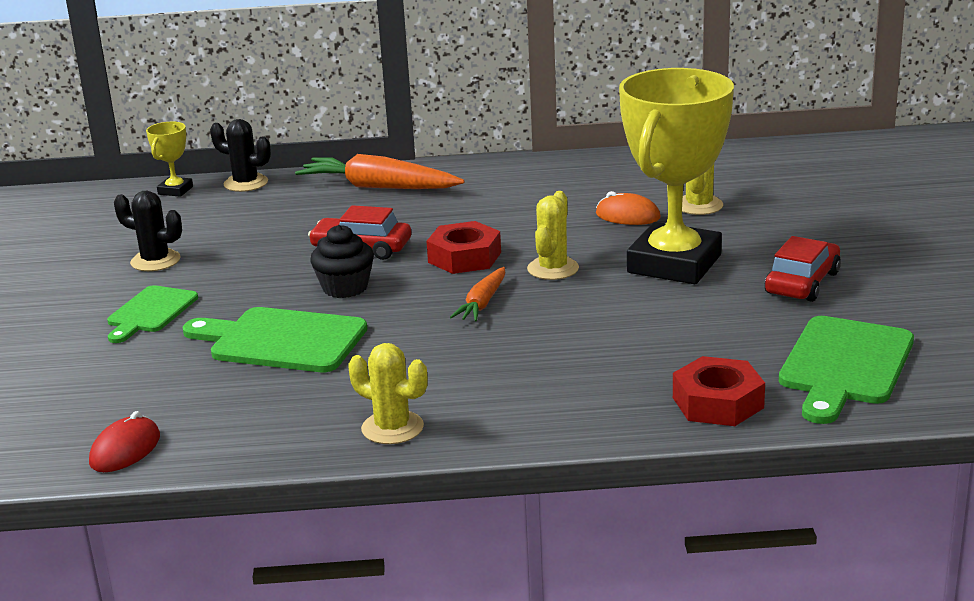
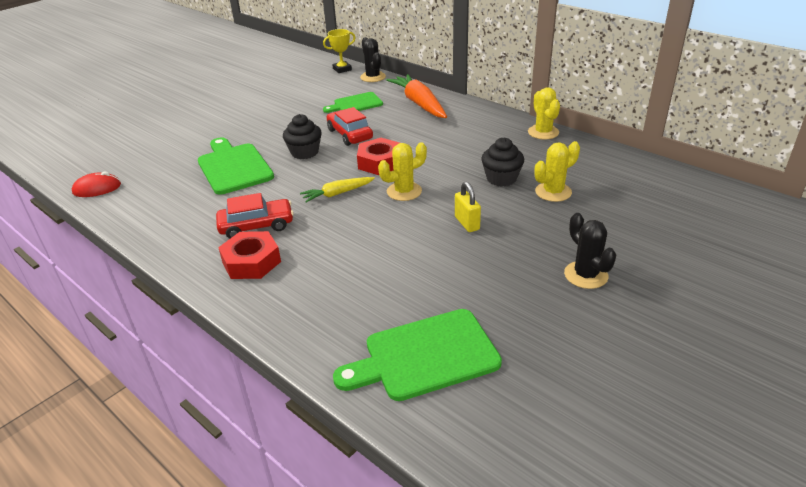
camera: 45 degrees right, 10 degrees up
(150, 312) = (224, 126): green cutting board -> green cutting board (356, 104)
(155, 261) = (271, 101): black cactus -> black cactus (586, 275)
(392, 428) = (179, 240): yellow cactus -> yellow cactus (543, 132)
(482, 303) = (337, 193): orange carrot -> yellow carrot
(627, 216) = (501, 178): orange mouse -> black cupcake
(674, 264) = (467, 223): yellow trophy -> yellow padlock
(718, 402) = (316, 329): red nut -> red nut (251, 262)
(802, 283) = (512, 280): red car -> red car (256, 226)

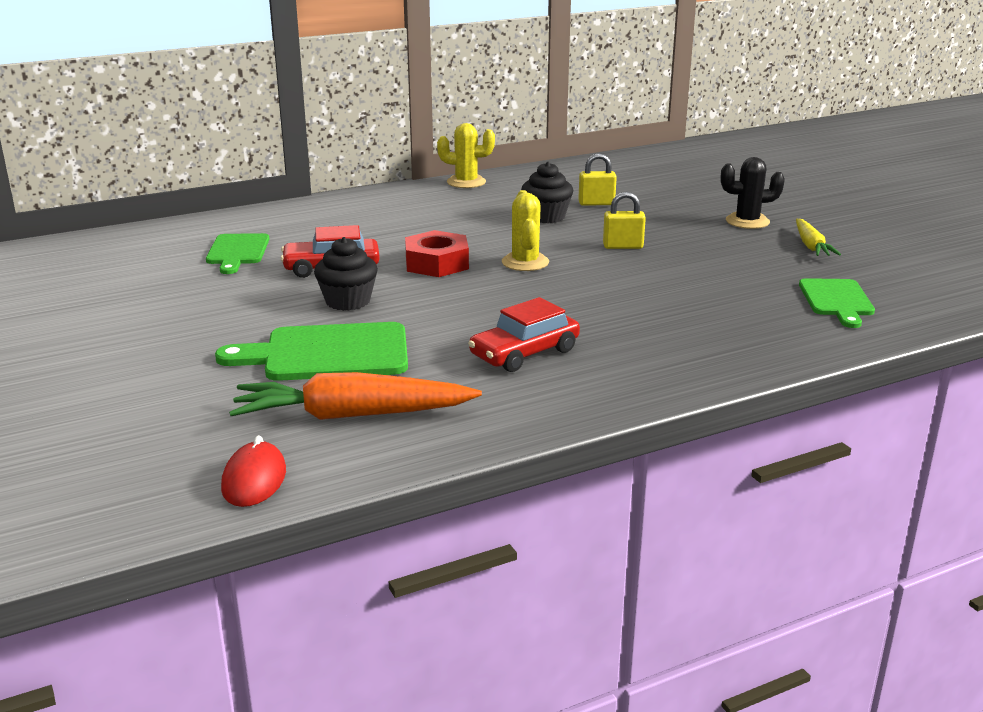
camera: 70 degrees left, 10 degrees down
(251, 262) = (612, 364): red nut -> none
(256, 226) = (524, 353): red car -> red car turned 135 degrees counterclockwise
(337, 193) = (491, 296): yellow carrot -> yellow carrot (811, 246)
(342, 69) = (90, 242): yellow trophy -> none
(373, 77) = (161, 229): black cactus -> none
(419, 103) = (299, 219): orange carrot -> orange carrot (352, 415)
(425, 356) = (836, 300): green cutting board -> green cutting board, size x0.64
(553, 192) = (596, 203): yellow cactus -> yellow padlock

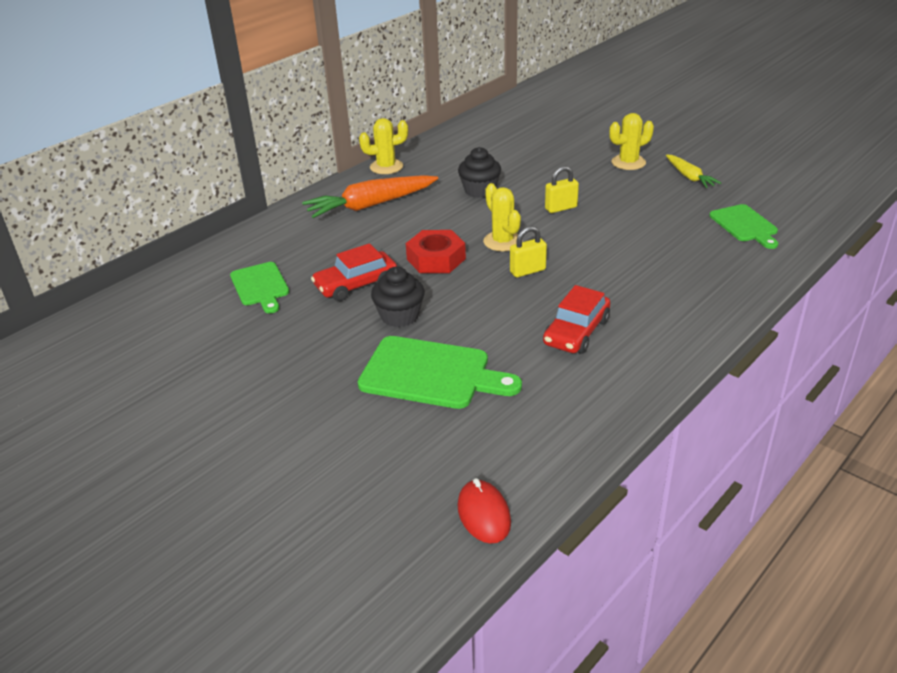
camera: 20 degrees left, 10 degrees up
(328, 353) = (431, 374): green cutting board -> green cutting board turned 135 degrees counterclockwise
(352, 415) = (502, 429): orange carrot -> orange carrot (371, 205)
(596, 203) = (506, 168): yellow padlock -> yellow padlock (527, 271)
(747, 221) = (628, 162): black cactus -> yellow cactus

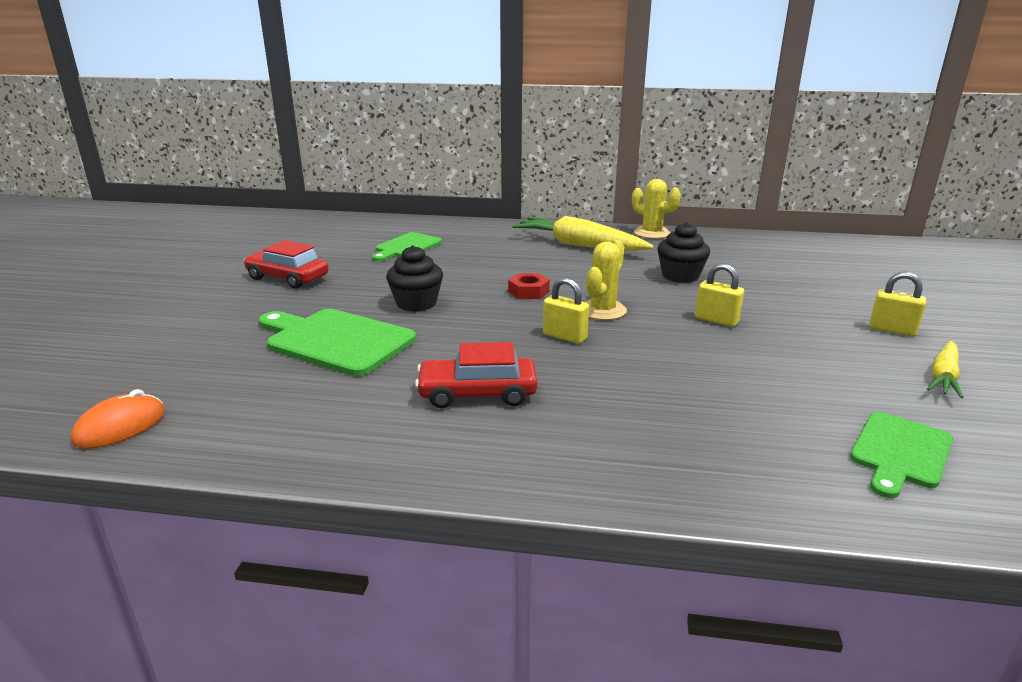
camera: 55 degrees right, 10 degrees down
(356, 284) = (447, 275): red car -> red car (287, 278)
(371, 205) = (579, 245): orange carrot -> yellow carrot
(431, 374) = (336, 341): green cutting board -> green cutting board turned 135 degrees clockwise
(436, 259) = (528, 291): red nut -> red nut, size x0.63
(484, 514) = (120, 427): red mouse -> orange mouse
(628, 162) = (892, 330): yellow cactus -> yellow padlock

